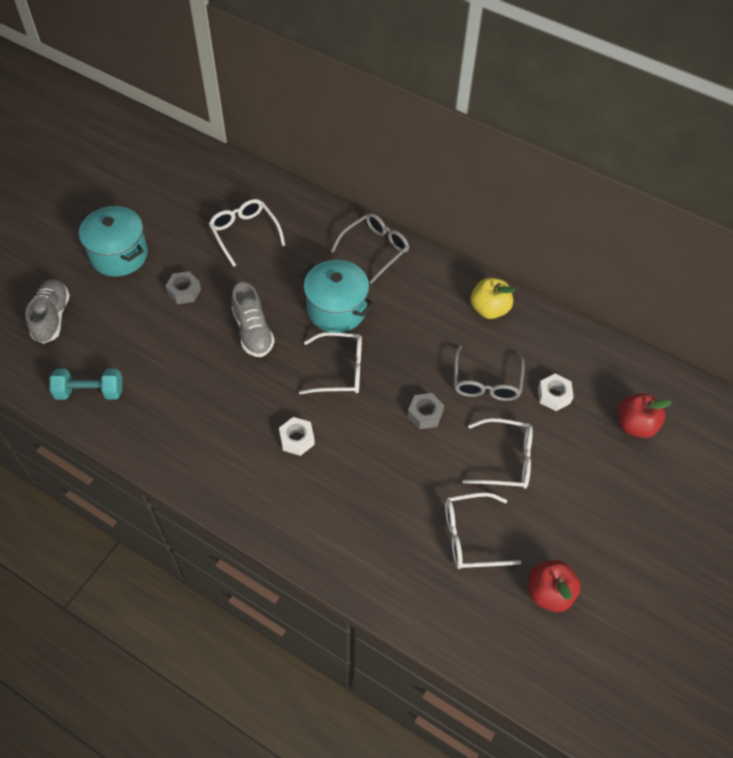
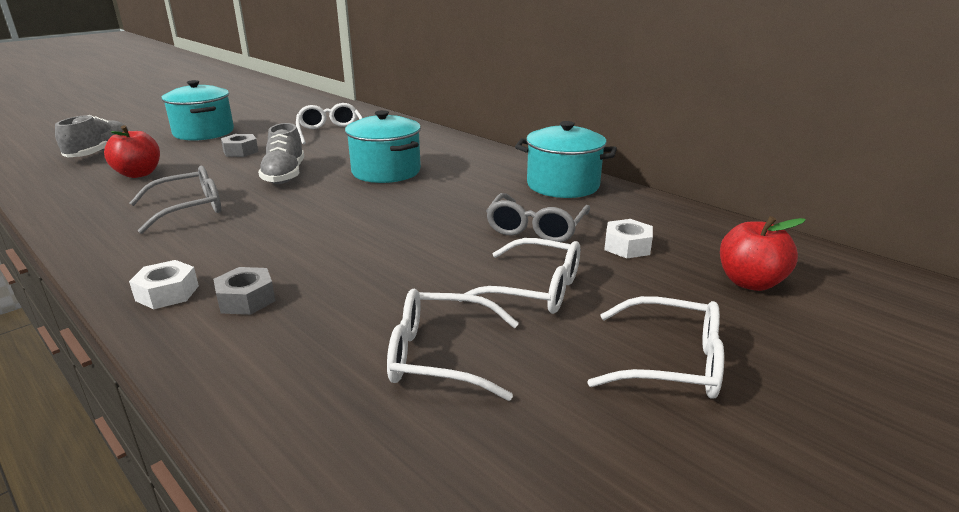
camera: 15 degrees right, 30 degrees down
(90, 392) = (74, 190): turquoise dumbbell -> none
(297, 439) = (260, 242): white nut -> white nut (167, 293)
(340, 370) = (358, 204): white glasses -> white glasses (670, 362)
(375, 249) = (453, 147): grey glasses -> grey glasses (189, 209)
(425, 414) = (440, 242): grey nut -> grey nut (246, 299)
(489, 309) = (563, 185): yellow apple -> turquoise pot
(549, 593) = (553, 450): red apple -> red apple (138, 174)

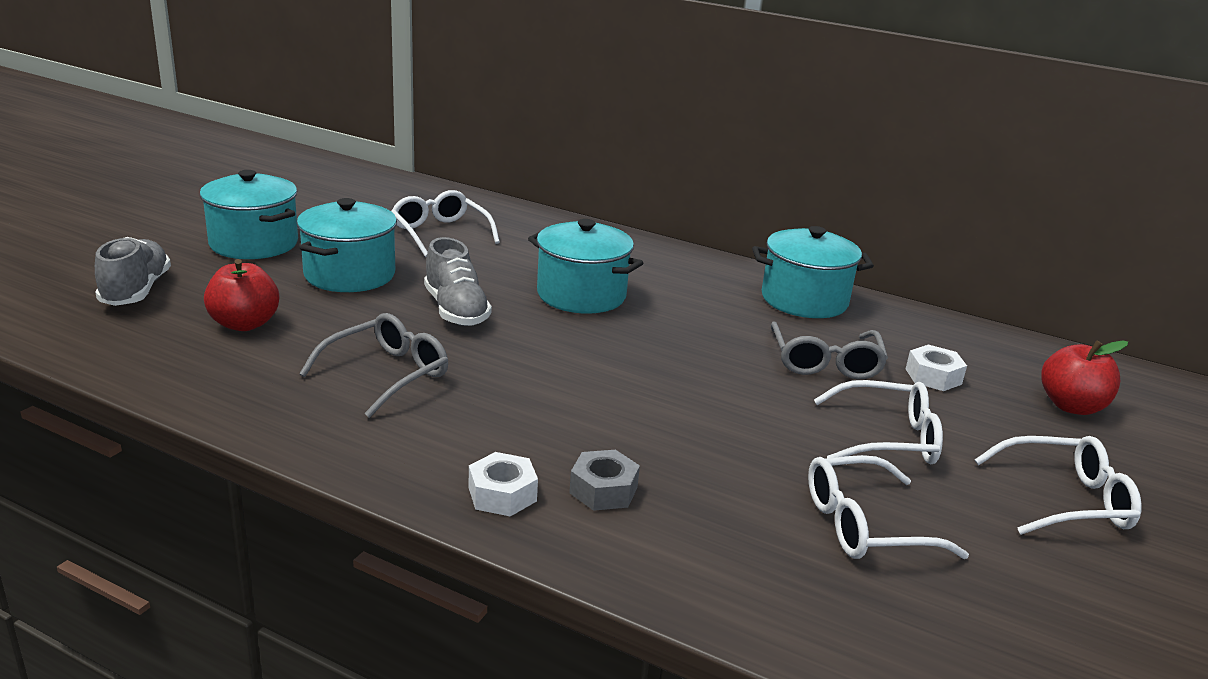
camera: 20 degrees left, 0 degrees up
(241, 151) = (349, 275): grey nut -> turquoise pot

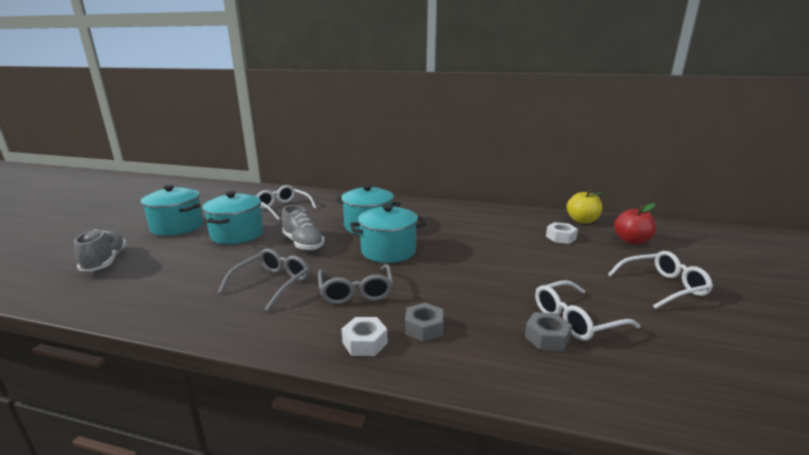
camera: 10 degrees left, 5 degrees down
(244, 324) = (178, 269): red apple -> none
(797, 543) = (547, 338): none -> grey nut
(804, 300) = (480, 212): turquoise pot -> turquoise pot (388, 251)
(825, 362) = (506, 239): grey glasses -> grey glasses (356, 291)
(887, 438) = (558, 271): white glasses -> none
(999, 349) = (582, 220): none -> yellow apple

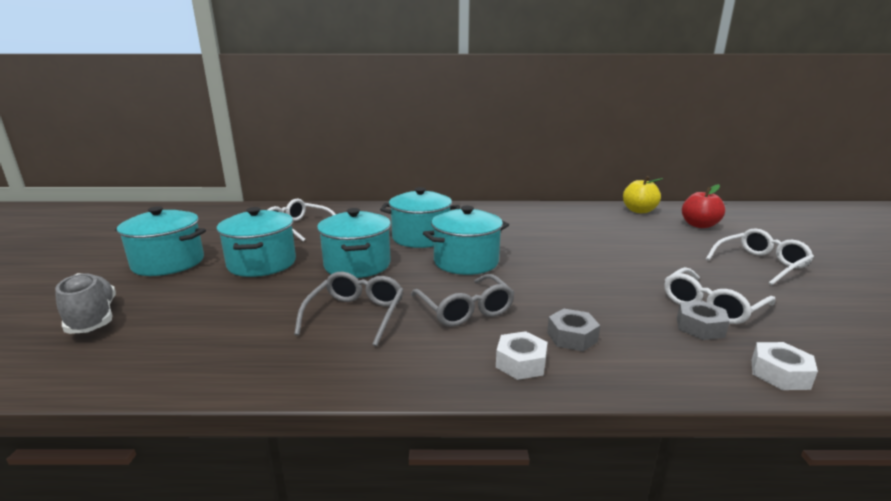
camera: 15 degrees left, 0 degrees up
(303, 243) = (357, 265): grey shoe -> turquoise pot
(560, 237) = (632, 229): white nut -> white nut (779, 374)

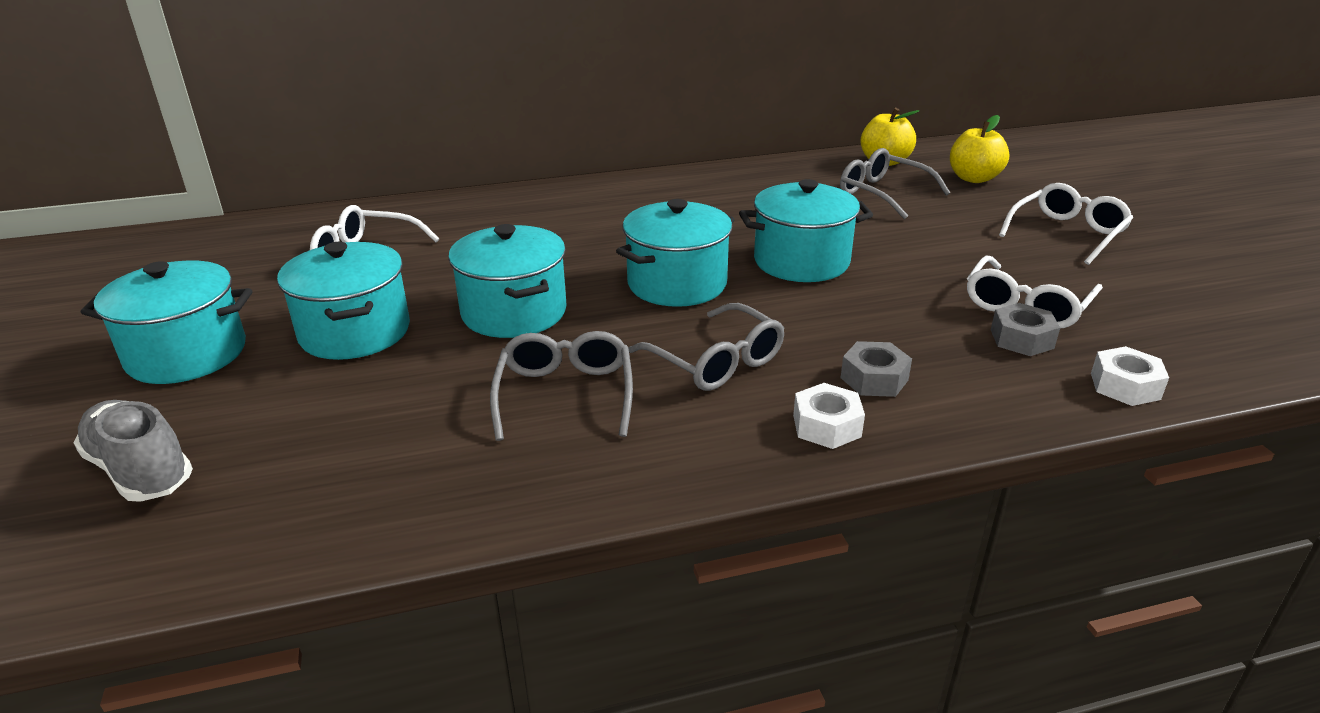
camera: 15 degrees left, 10 degrees up
(421, 238) = (585, 250): turquoise pot -> turquoise pot (801, 261)
(630, 227) = (883, 194): none -> grey glasses
(699, 225) = (974, 178): red apple -> yellow apple

